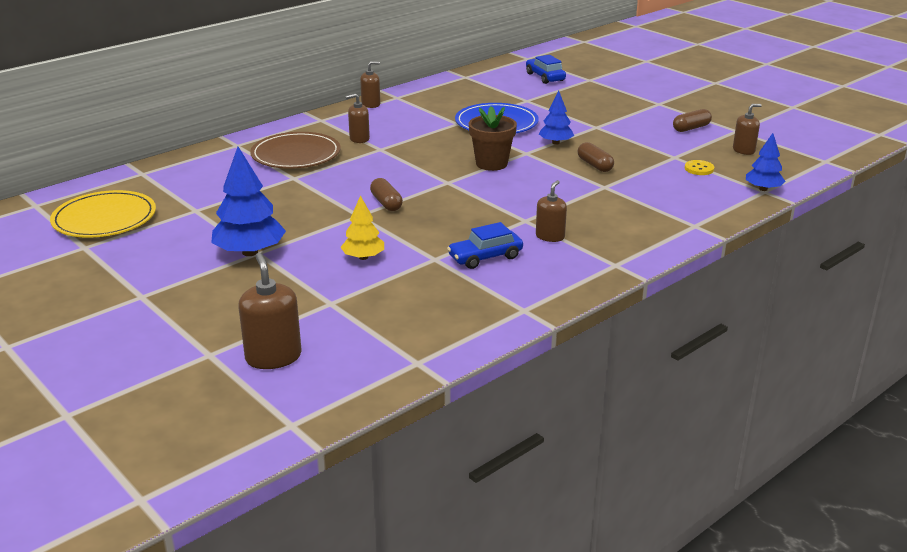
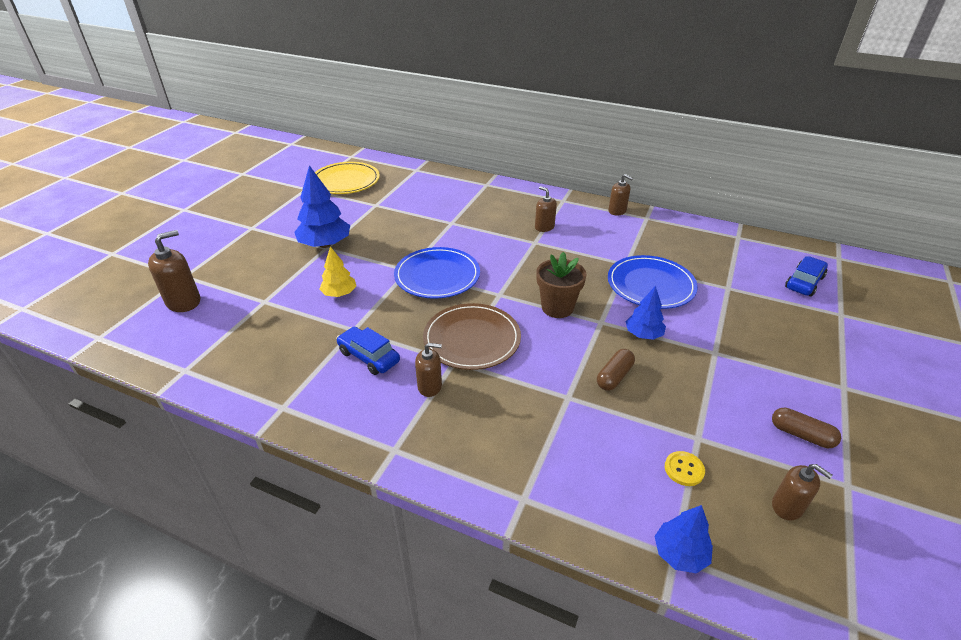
camera: 65 degrees right, 10 degrees up
(296, 154) = (491, 211): brown plate -> brown plate (472, 339)
(386, 203) = (437, 276): brown capsule -> blue plate

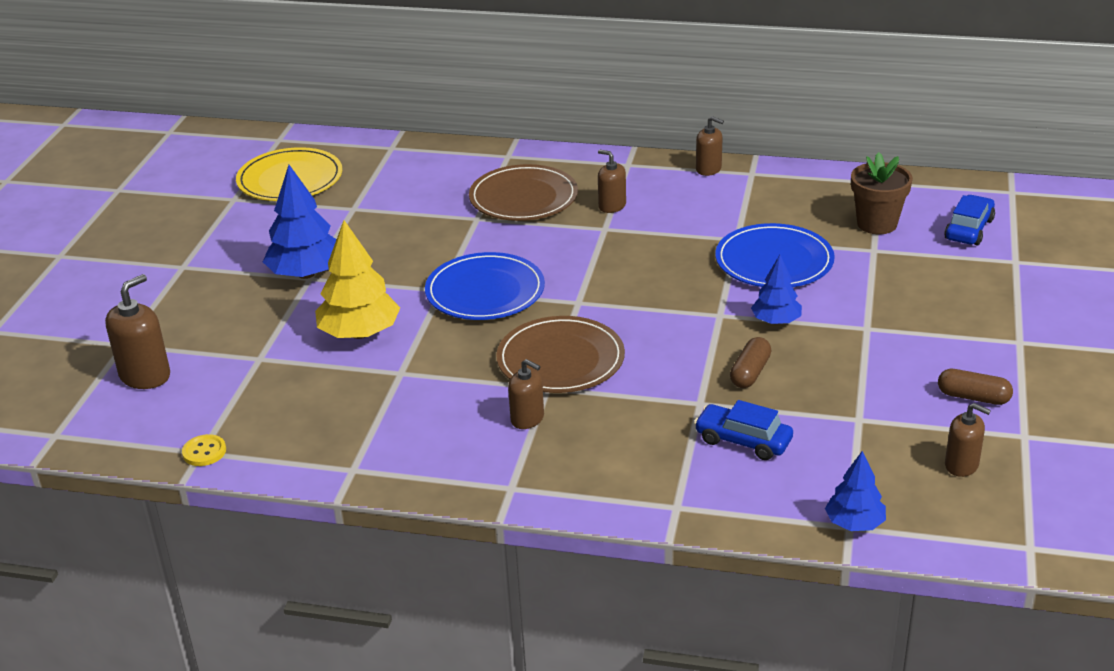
camera: 10 degrees left, 5 degrees down
(339, 294) = (360, 333): yellow tree -> yellow tree, size x1.68
(369, 357) = (435, 400): blue car -> blue car (743, 441)
(430, 386) = (527, 419): brown soap dispenser -> brown soap dispenser turned 45 degrees clockwise
(487, 213) = (523, 198): none -> brown plate
(557, 308) = (659, 307): brown flower pot -> brown flower pot (877, 224)
(684, 469) = (847, 451): yellow button -> yellow button (204, 452)

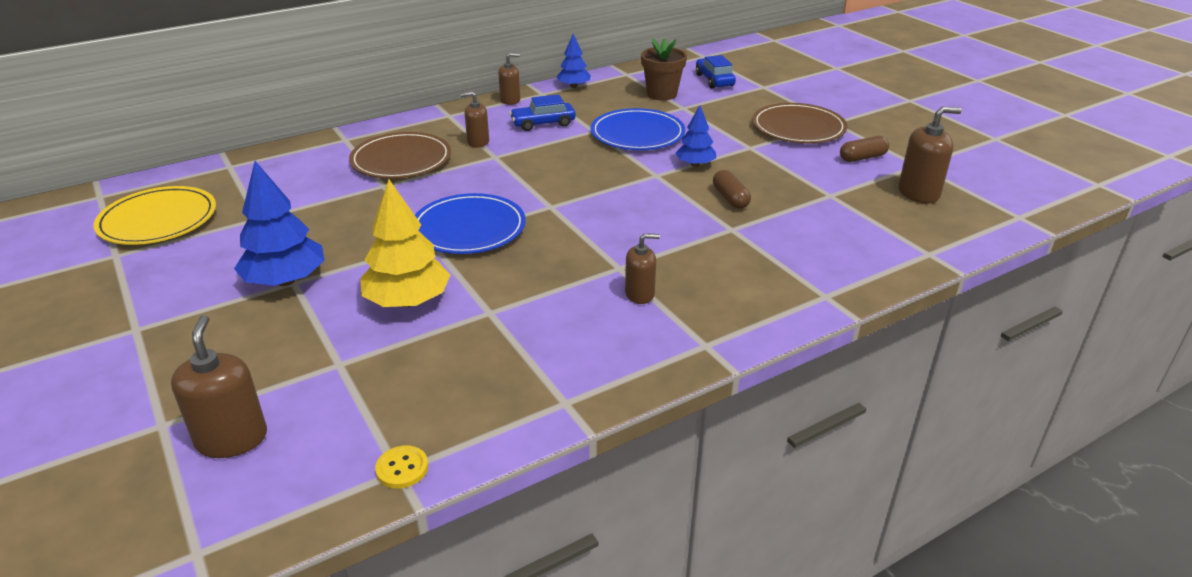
camera: 45 degrees left, 0 degrees up
(560, 359) = (599, 246): brown plate -> brown plate (798, 128)
(743, 441) = (793, 237): blue car -> blue car (543, 123)
(854, 523) = (928, 250): blue tree -> blue tree (574, 86)
(961, 465) = (918, 193): brown soap dispenser -> brown soap dispenser, size x1.55

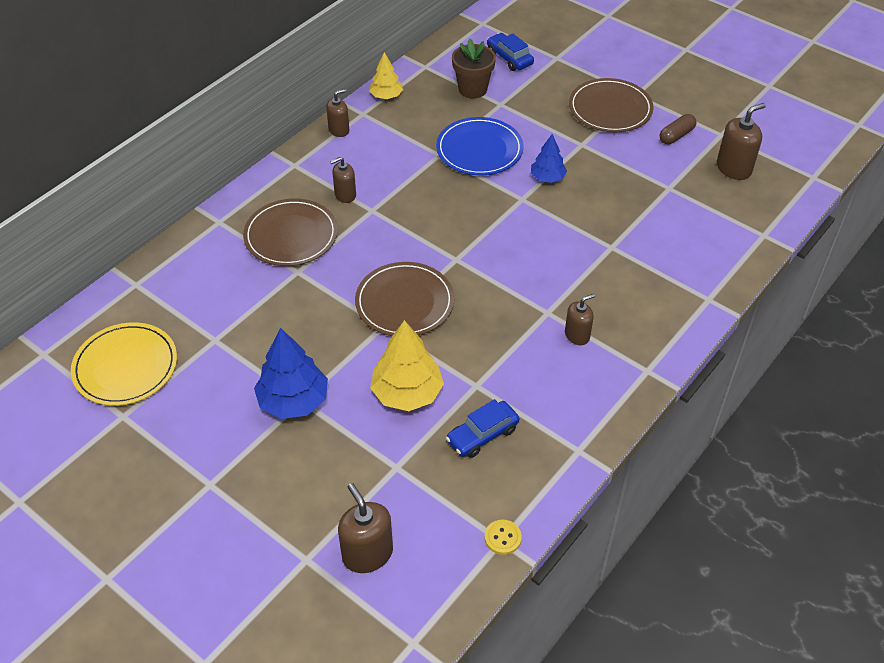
camera: 20 degrees left, 15 degrees up
(469, 228) = (404, 302): blue plate -> brown plate
(543, 123) = (389, 156): blue car -> blue car (482, 435)
(574, 86) = (386, 96): blue tree -> yellow tree
(730, 198) = (594, 212): brown capsule -> none

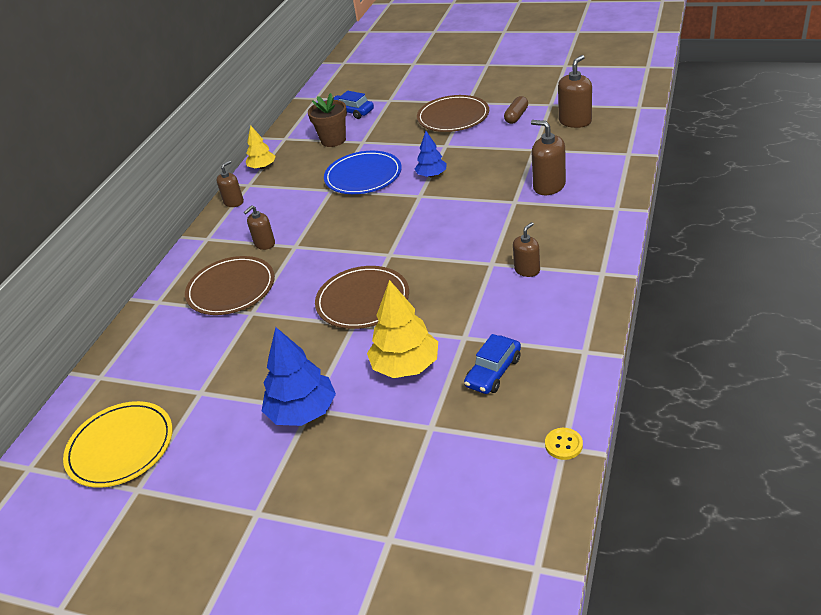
camera: 15 degrees left, 10 degrees down
(367, 554) = (446, 509): brown soap dispenser -> brown soap dispenser (549, 186)

